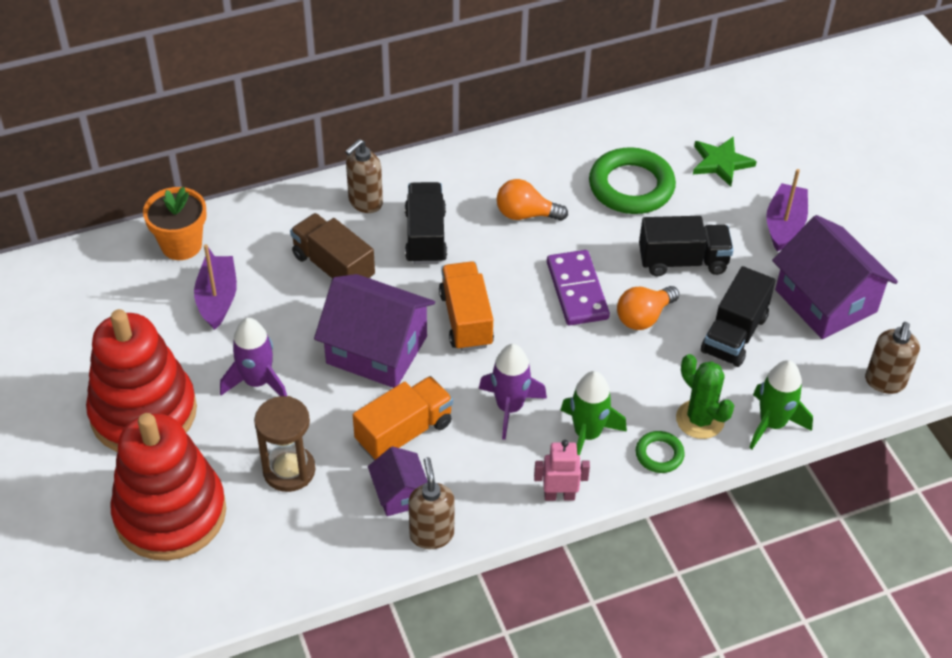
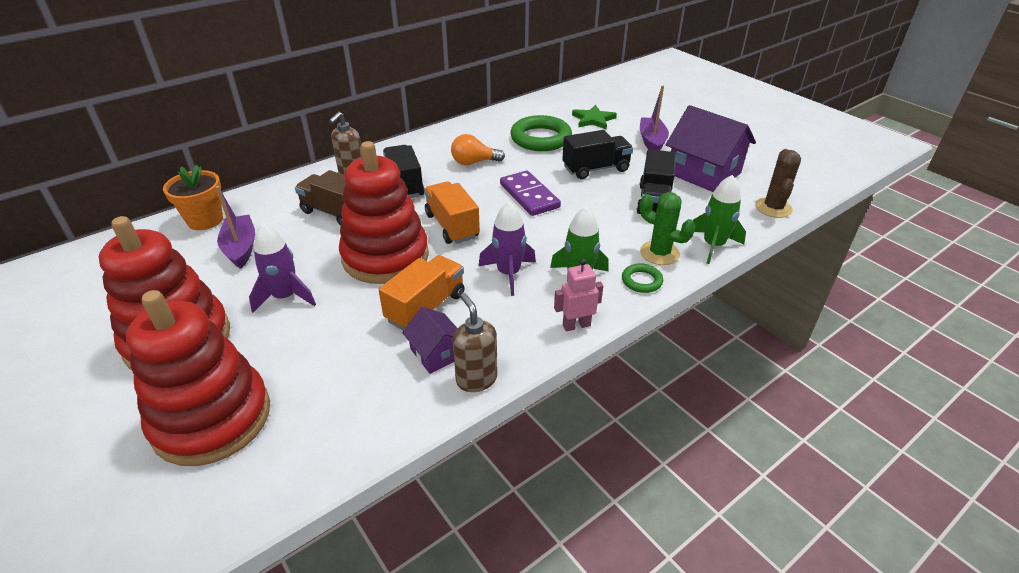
camera: 15 degrees left, 10 degrees down
(289, 470) = (327, 357): brown hourglass -> none
(377, 350) = (385, 257): purple house -> red stacking toy
(644, 317) = (585, 202): orange light bulb -> none
(885, 382) = (773, 208): brown soap dispenser -> brown cactus

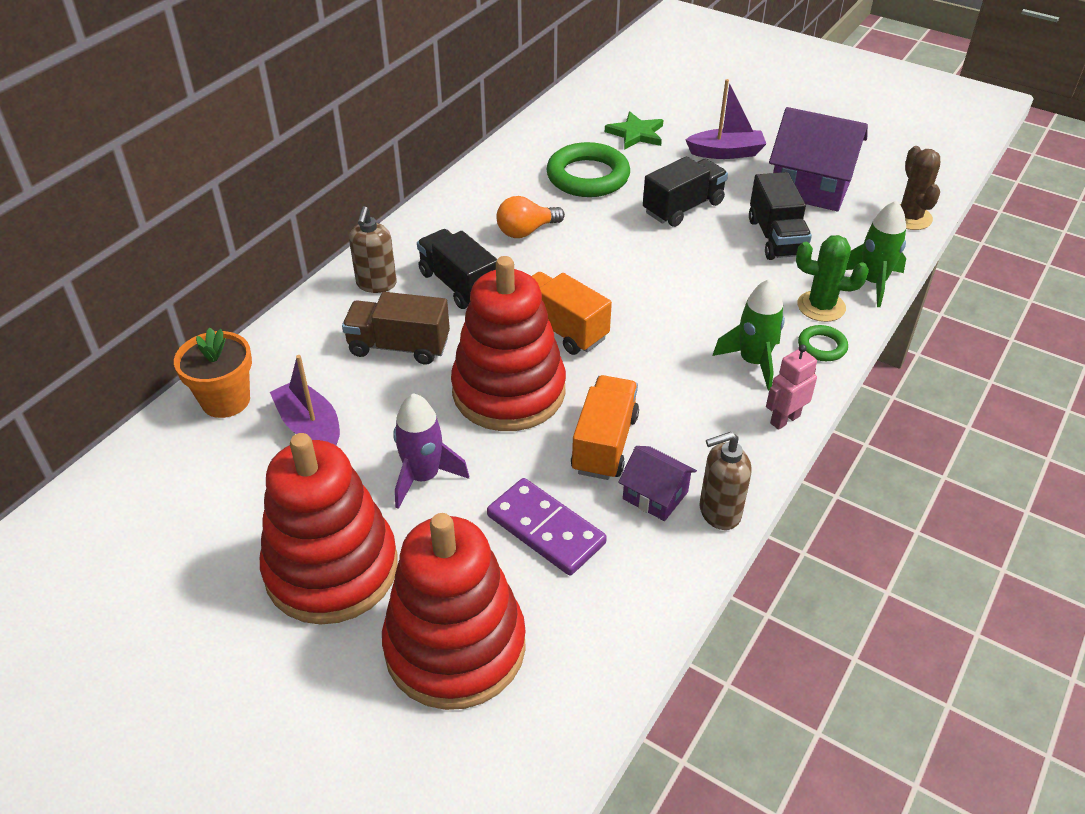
camera: 20 degrees left, 5 degrees up
(476, 379) = (719, 512): brown soap dispenser -> brown soap dispenser turned 60 degrees counterclockwise
(508, 274) = (670, 375): purple rocket -> none
(529, 196) = (627, 264): purple domino -> purple domino (545, 529)
(652, 141) = (726, 153): purple boat -> purple boat turned 105 degrees clockwise

